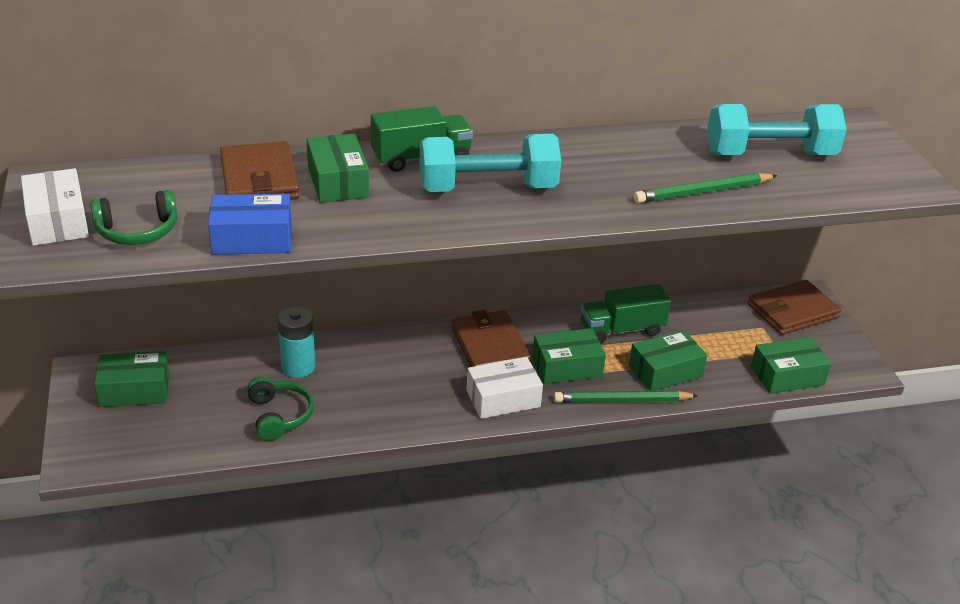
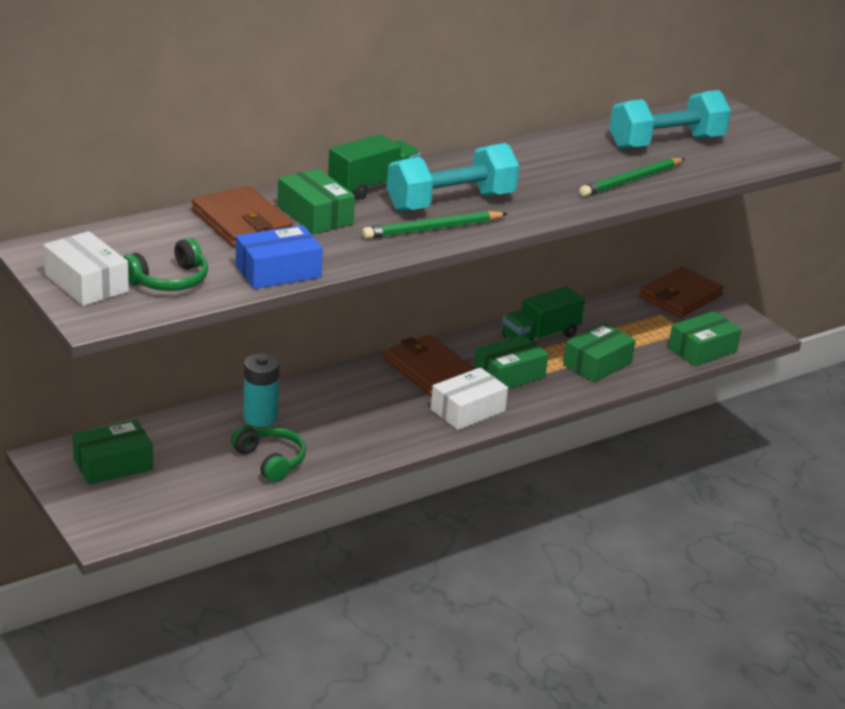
camera: 20 degrees left, 5 degrees down
(622, 400) = (573, 393): green pencil -> green pencil (432, 229)

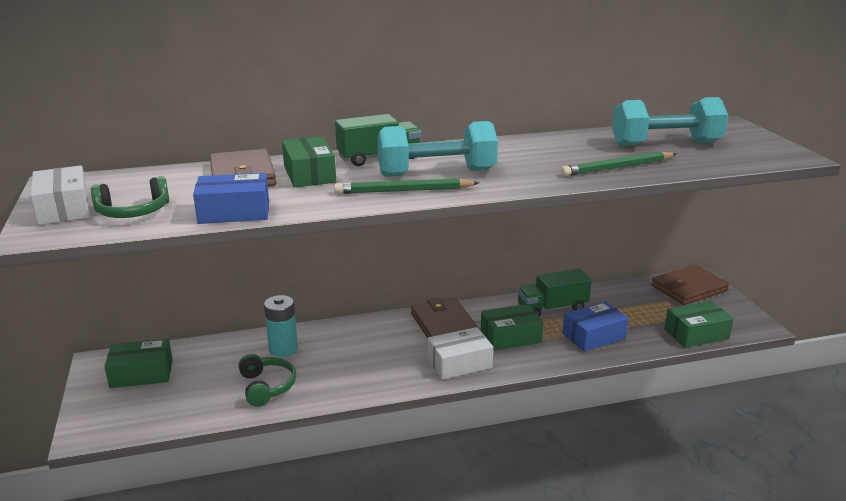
camera: 20 degrees right, 5 degrees down
(597, 364) = (593, 336): green box -> blue box

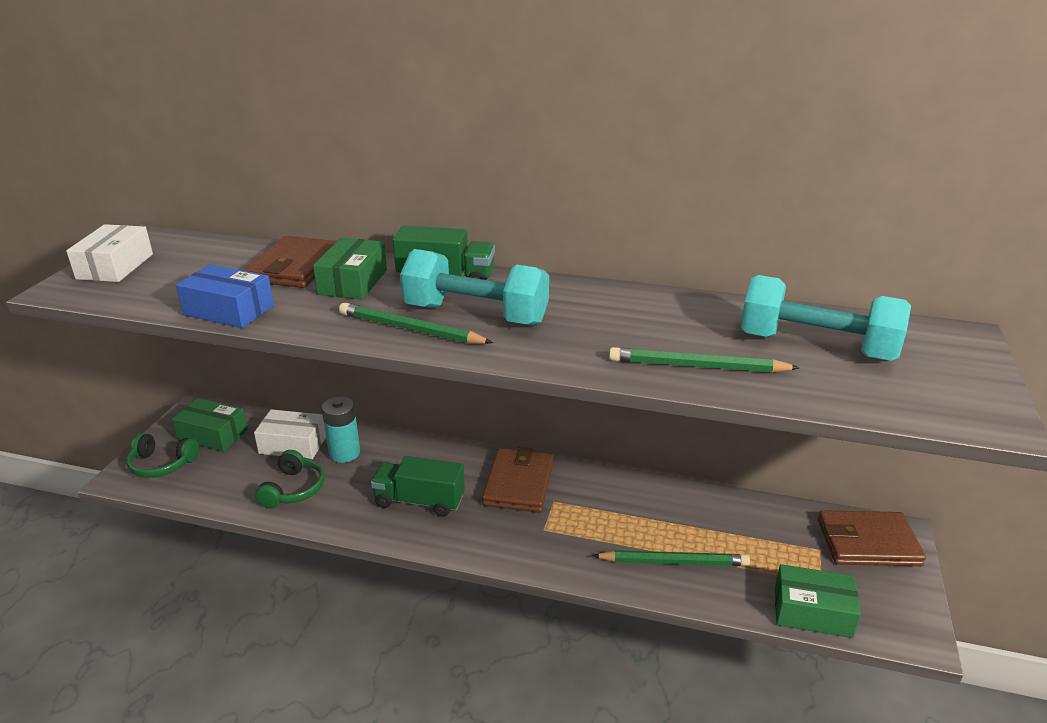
camera: 30 degrees right, 5 degrees up
(133, 212) = (156, 285): green headphones -> green headphones (162, 464)
(459, 363) = (490, 536): white box -> white box (293, 444)
(510, 337) = (576, 525): green box -> none
(552, 308) = (659, 506): green truck -> green truck (419, 501)
(593, 336) = (673, 562): blue box -> green pencil

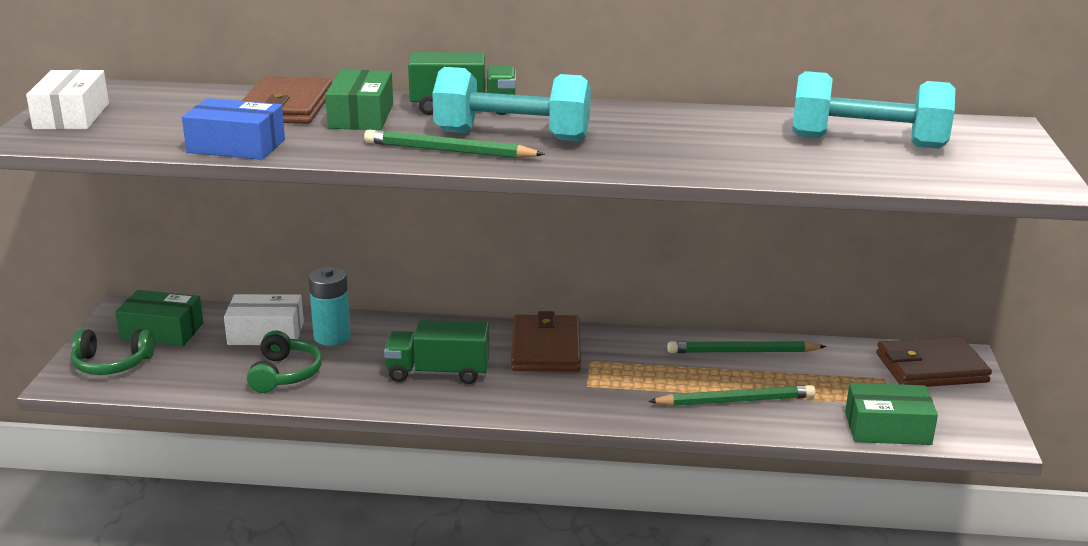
camera: 10 degrees left, 5 degrees down
(697, 366) = (757, 162): green pencil -> green pencil (742, 352)

